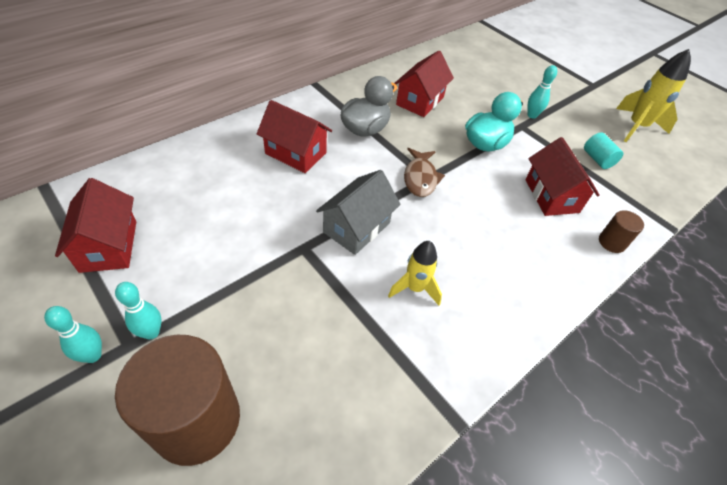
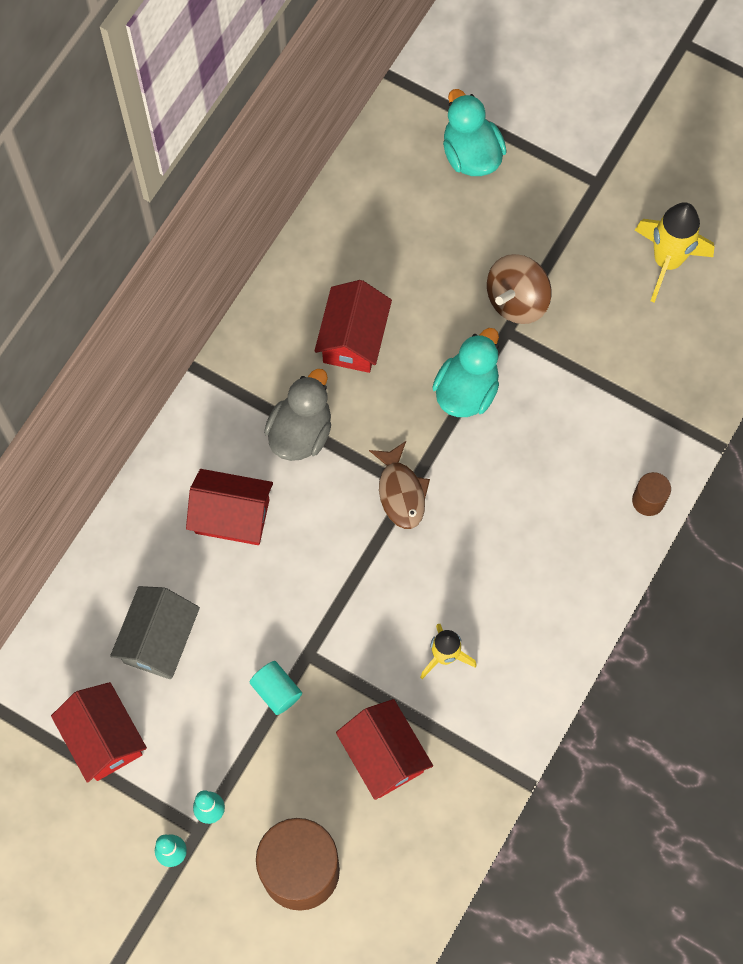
camera: 15 degrees left, 20 degrees up
(357, 227) = (354, 602): grey house -> grey house (159, 640)
(519, 56) = (471, 155): none -> turquoise duck
(532, 115) = (517, 300): turquoise bowling pin -> brown spinning top
(551, 196) = (568, 453): red house -> red house (384, 755)
(597, 159) = (618, 357): turquoise cylinder -> turquoise cylinder (276, 691)

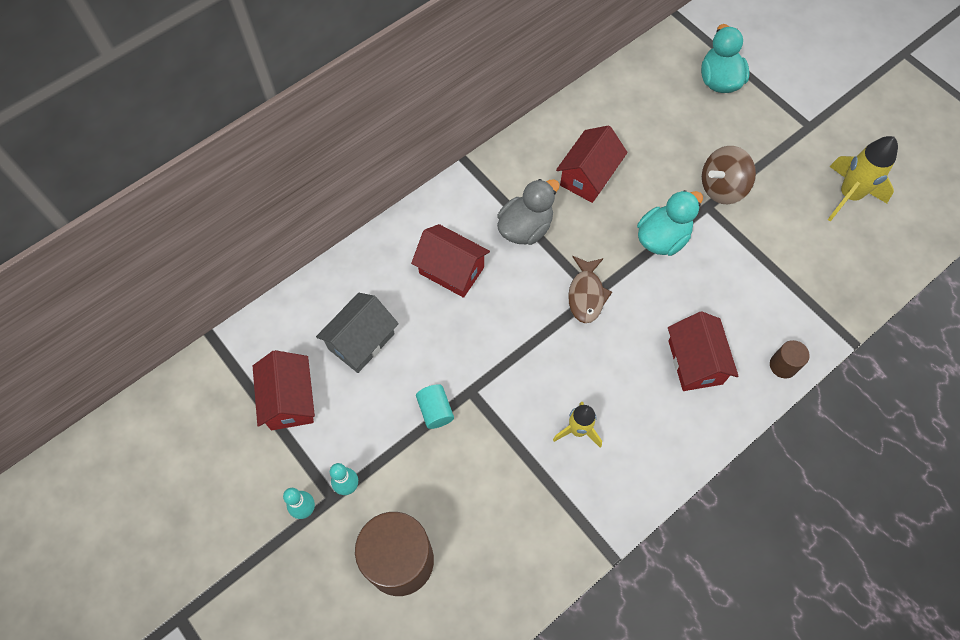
camera: 20 degrees right, 5 degrees down
(384, 755) = (501, 491): red house -> red house (695, 362)

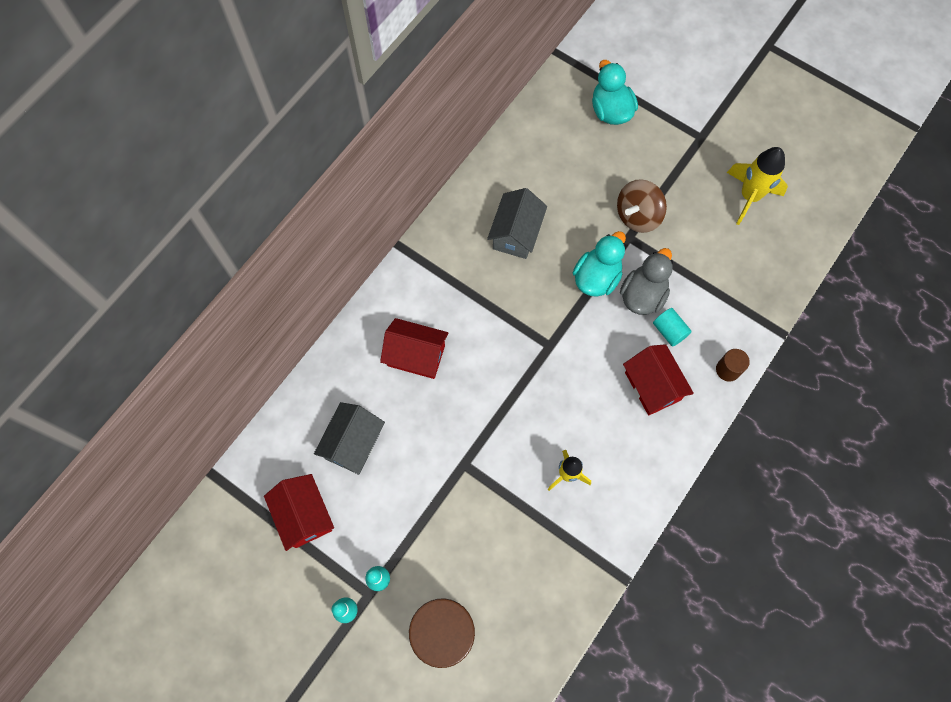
camera: 15 degrees left, 5 degrees up
(435, 410) = (438, 490): turquoise cylinder -> turquoise cylinder (669, 331)
(525, 228) = (472, 298): grey duck -> grey duck (643, 295)
(586, 295) = (543, 348): brown fish -> none
(588, 176) = (516, 234): red house -> grey house

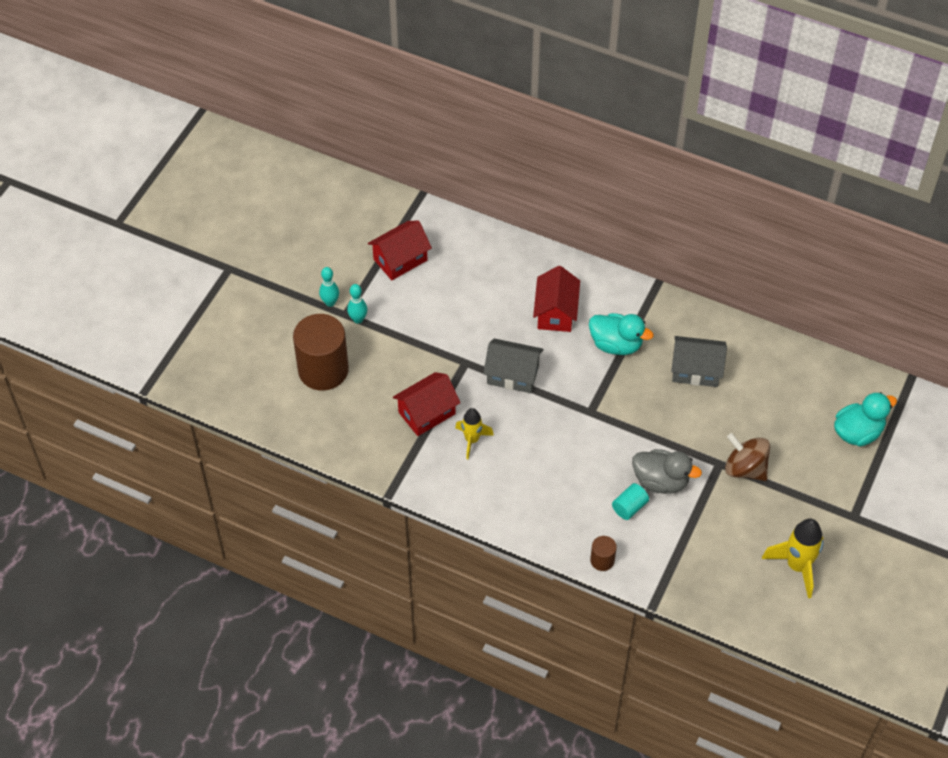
camera: 80 degrees right, 15 degrees down
(353, 444) = (467, 281): grey house -> grey house (513, 375)
(596, 277) = (668, 441): turquoise duck -> turquoise duck (616, 344)
(652, 386) = (570, 498): red house -> red house (427, 413)

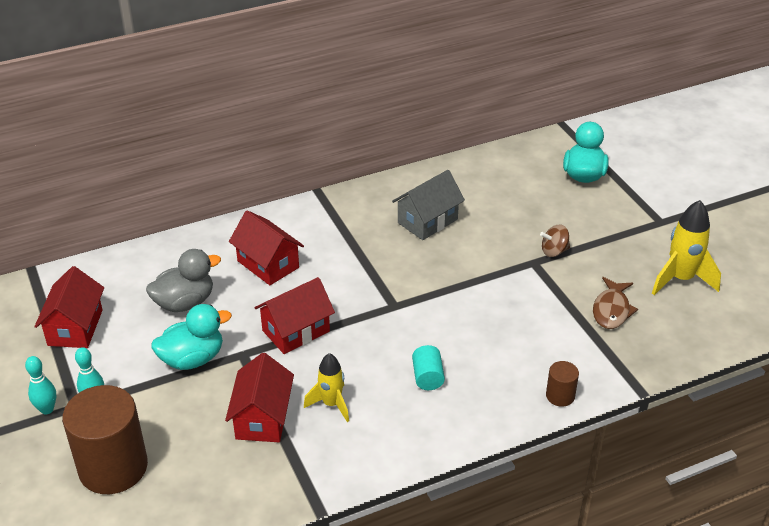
camera: 50 degrees left, 15 degrees down
(513, 375) = (296, 331): grey house -> red house
(616, 344) = (346, 249): turquoise duck -> turquoise duck (192, 359)
(629, 507) = (521, 342): turquoise cylinder -> turquoise cylinder (427, 377)
(661, 481) = (514, 307): grey duck -> grey duck (185, 303)
(718, 541) = (611, 310): none -> brown fish
(745, 468) = (554, 251): brown spinning top -> brown spinning top, size x0.61

